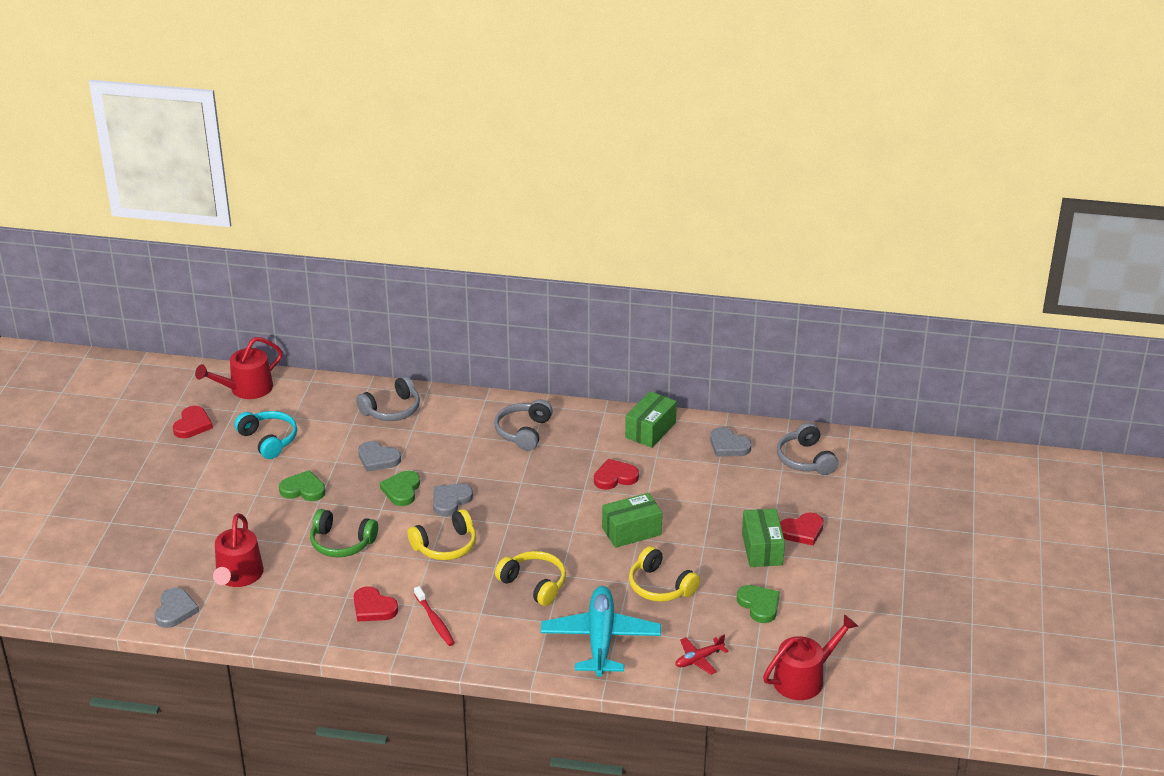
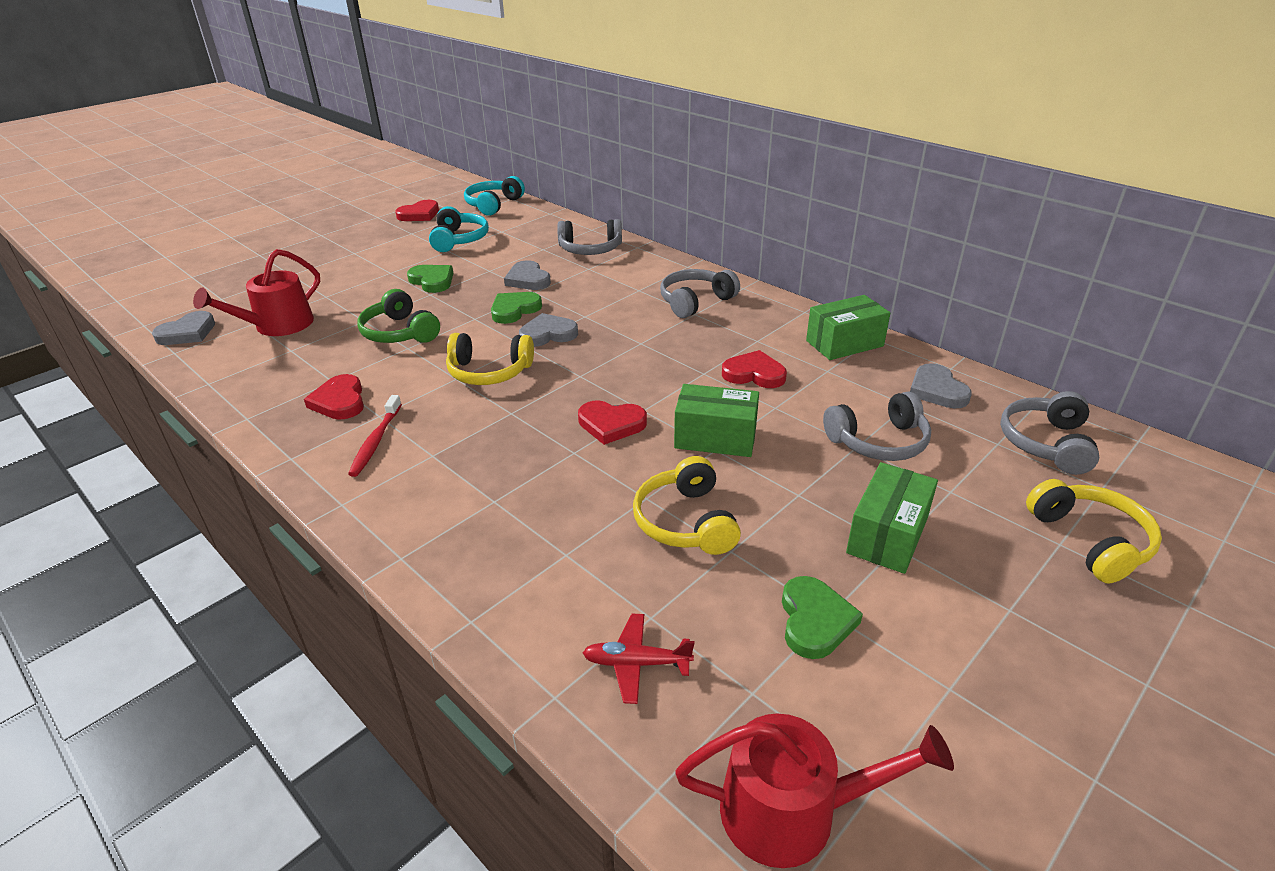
camera: 35 degrees right, 0 degrees up
(246, 389) = (493, 205): red watering can -> turquoise headphones
(534, 584) = (531, 449): yellow headphones -> yellow headphones (1090, 541)
(600, 639) = (530, 556): turquoise plane -> none
(720, 495) = (878, 442): none -> grey headphones
(802, 531) = (975, 536): red heart -> red heart (611, 424)

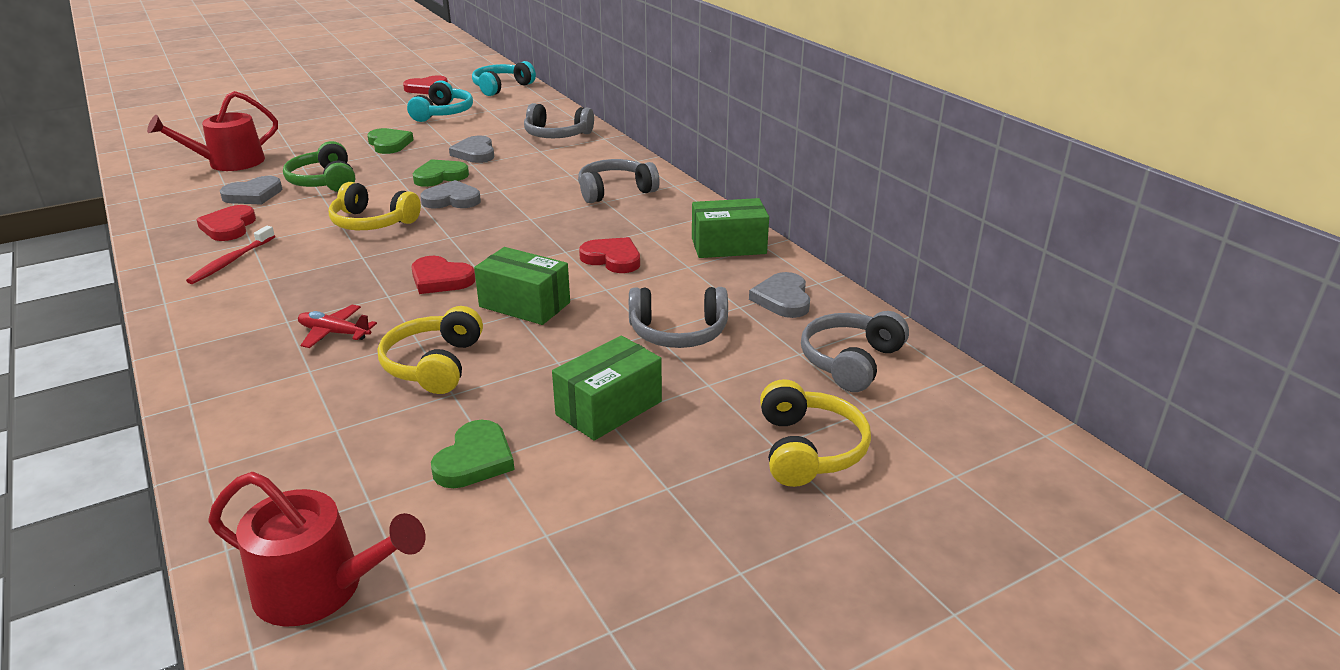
camera: 15 degrees right, 5 degrees down
(187, 333) = (154, 159): grey heart -> grey heart (253, 195)
(636, 663) = (292, 459): red plane -> red plane (334, 333)

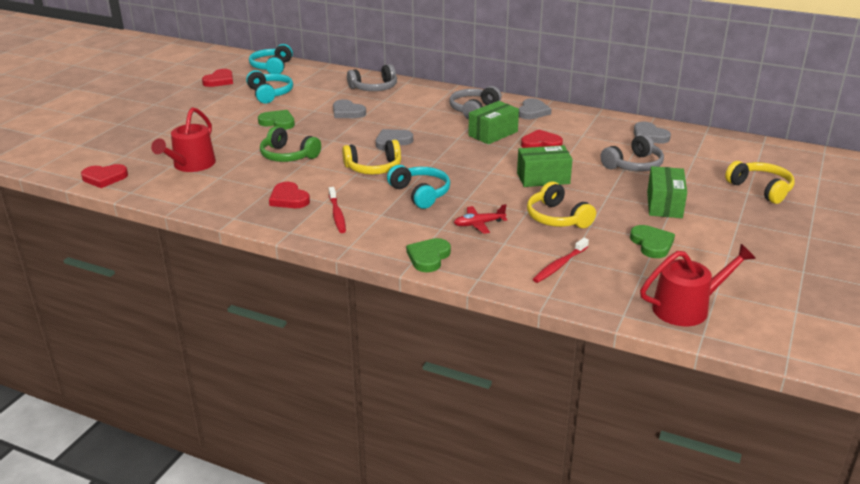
camera: 35 degrees left, 0 degrees up
(253, 195) = (259, 177): grey heart -> grey heart (532, 112)
(305, 431) = (559, 265): none -> red toothbrush
(355, 270) = (420, 193): none -> turquoise headphones
(440, 176) = (356, 131): green heart -> green heart (428, 257)
(440, 279) = (477, 182): red heart -> red heart (104, 178)
(728, 246) = (582, 120): green box -> green box (493, 133)
(850, 361) = (719, 152): grey headphones -> none

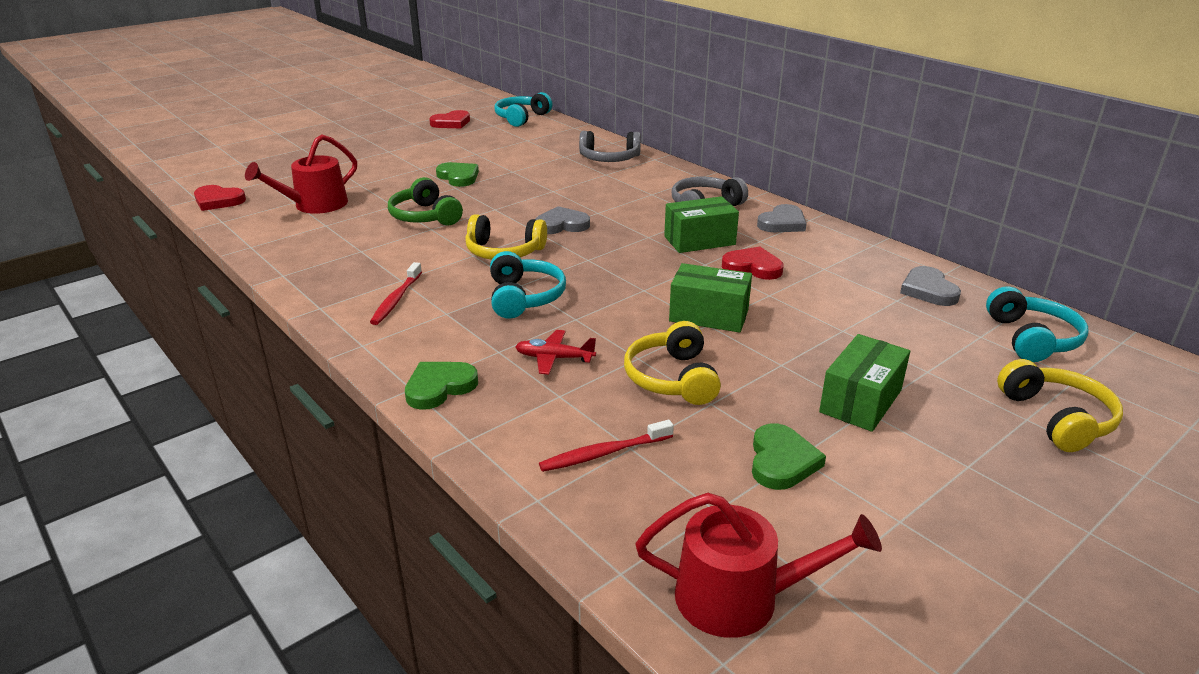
camera: 25 degrees right, 0 degrees up
(270, 94) = (486, 145): turquoise headphones -> turquoise headphones (1032, 339)
(289, 199) = (366, 267): red heart -> none
(347, 112) = (547, 180): grey heart -> none
(633, 165) = (864, 328): grey headphones -> none

